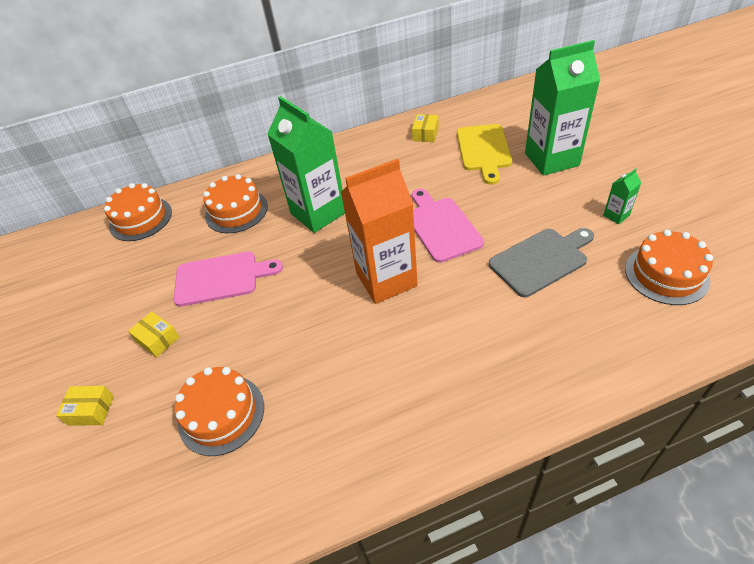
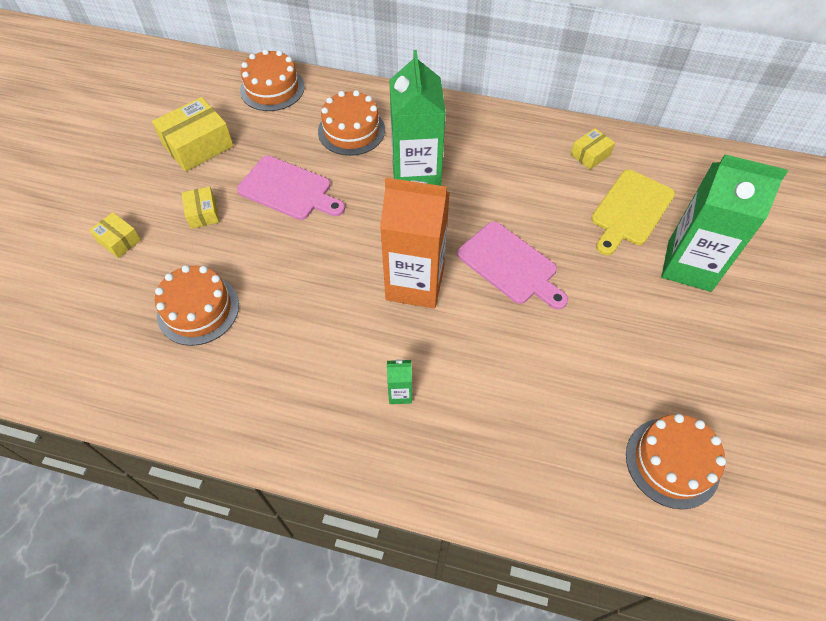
camera: 30 degrees right, 10 degrees up
(107, 293) = (198, 145): none -> yellow box
(441, 226) = (510, 265): pink cutting board -> pink cutting board turned 120 degrees clockwise
(541, 260) = (567, 362): grey cutting board -> none
(616, 215) = (689, 370): green carton -> green carton (400, 393)

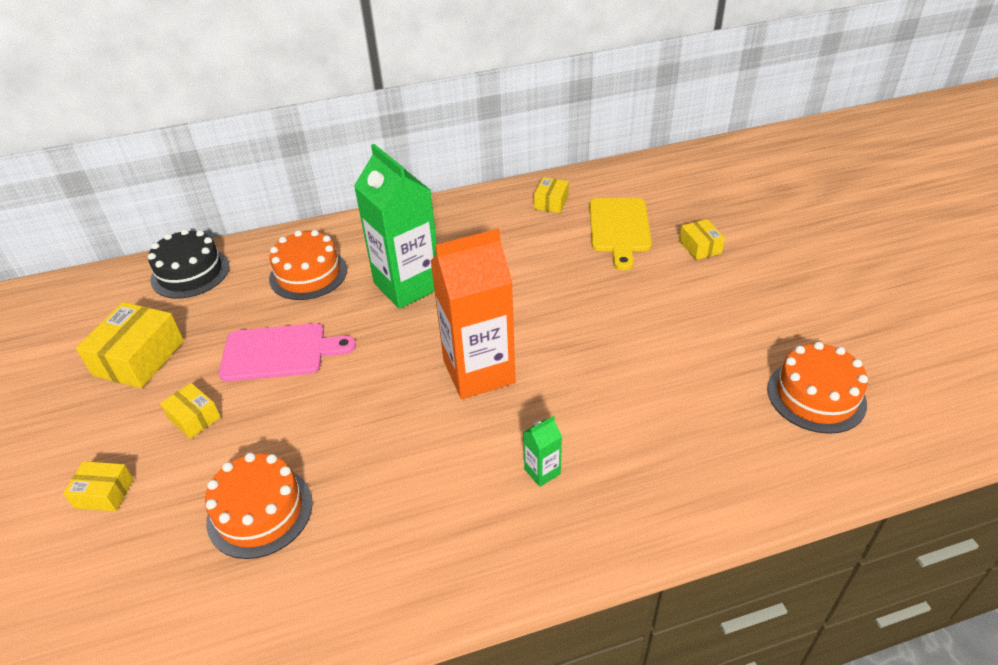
camera: 30 degrees left, 15 degrees down
(272, 88) = (190, 273): orange cake -> black cake
(510, 265) = (554, 315): pink cutting board -> none
(689, 266) = (700, 247): green carton -> yellow box

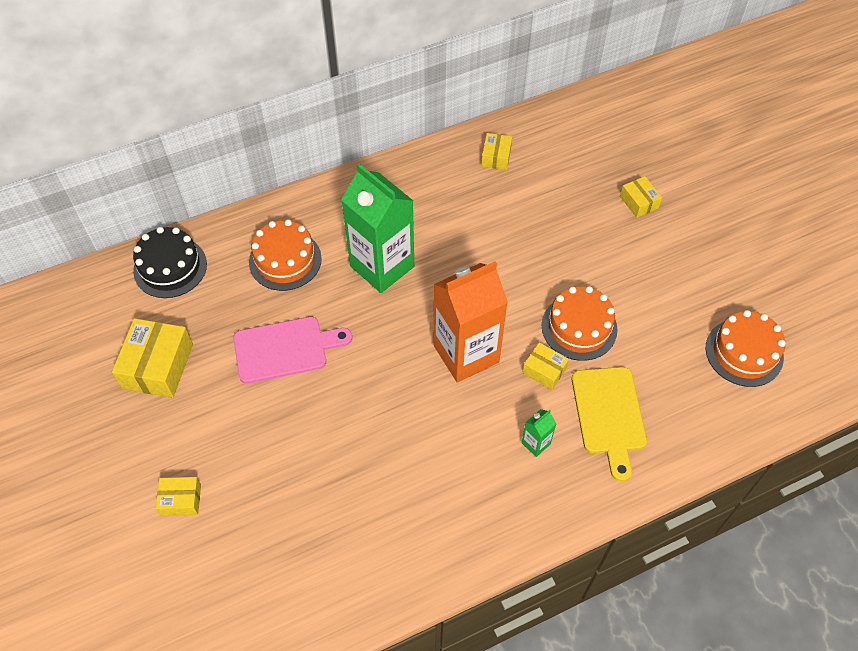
camera: 10 degrees left, 15 degrees up
(194, 418) = (231, 422): yellow box -> yellow box (544, 370)
(260, 511) = (317, 502): orange cake -> orange cake (579, 327)
(619, 228) = (564, 185): yellow cutting board -> yellow cutting board (609, 415)

